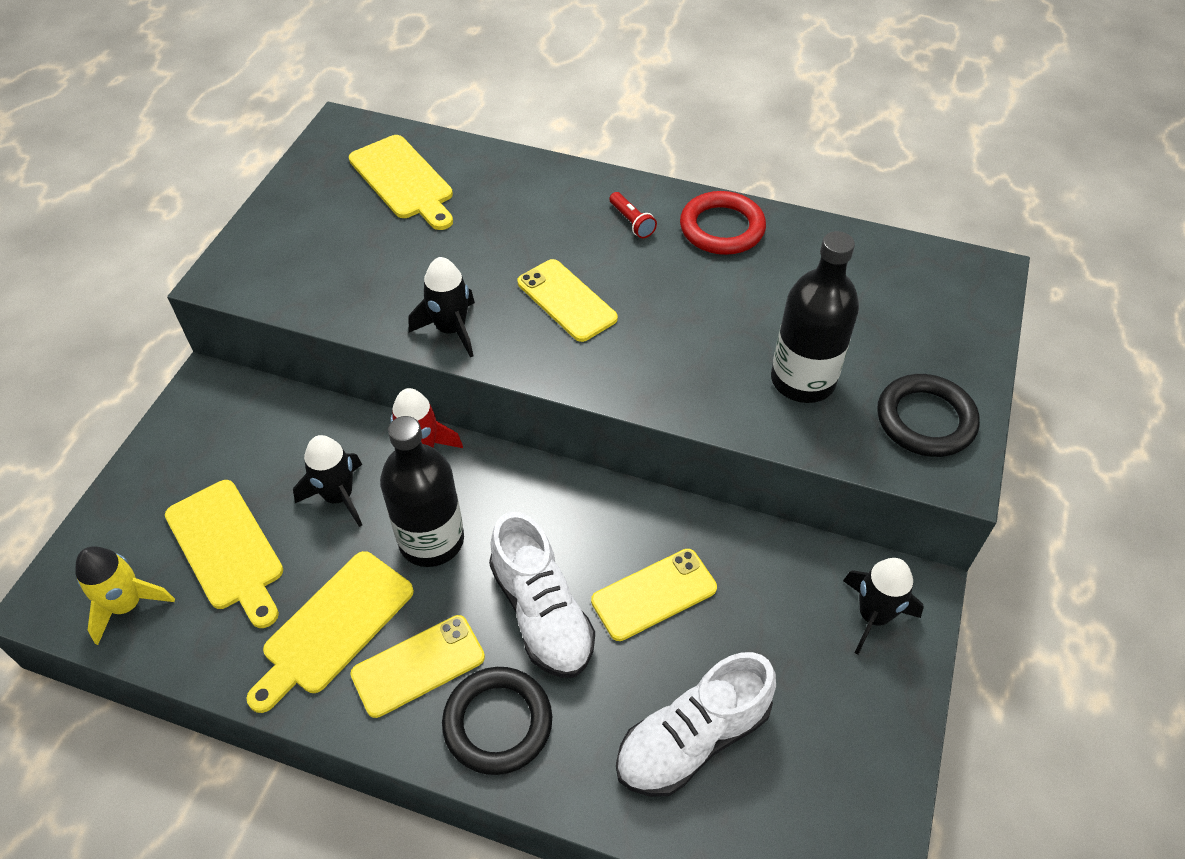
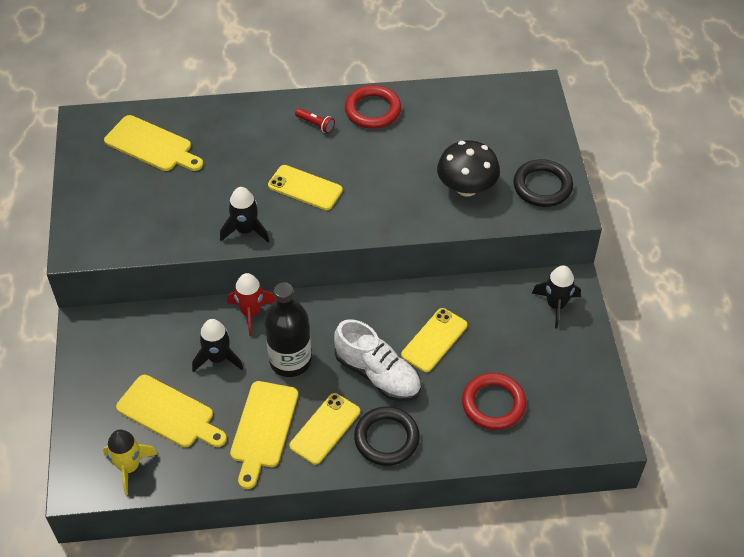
camera: 25 degrees left, 0 degrees up
(692, 739) = (493, 404): white shoe -> red ring
(802, 380) = (466, 187): black bottle -> black mushroom

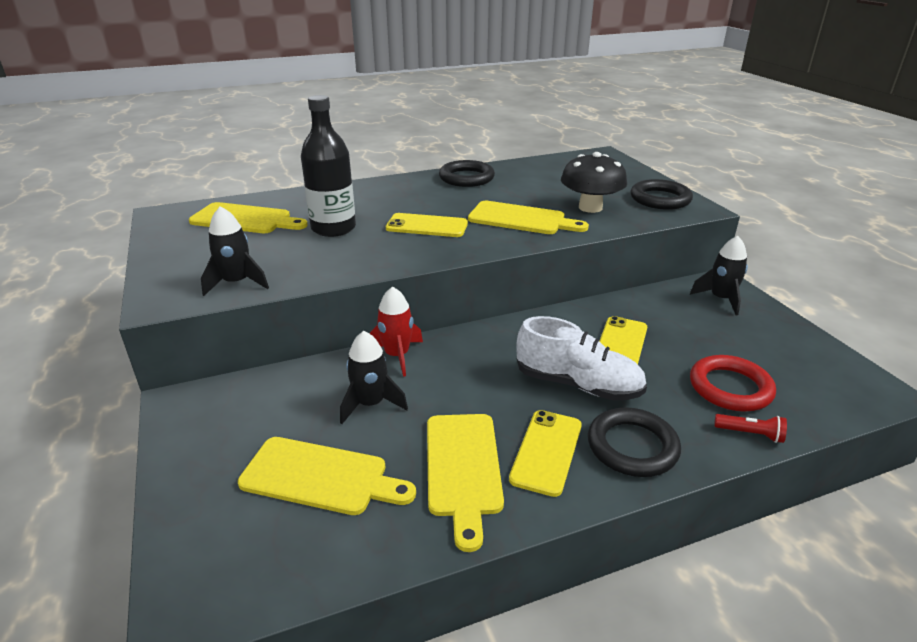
camera: 15 degrees left, 20 degrees down
(129, 467) = (273, 562): yellow rocket -> none
(246, 230) = (375, 260): black rocket -> black rocket (237, 283)
(290, 361) = (465, 390): black bottle -> black bottle (333, 228)
(315, 124) = (416, 190): red flashlight -> red flashlight (750, 434)
(373, 110) = (466, 178): red ring -> black ring
(393, 194) = (521, 219): none -> yellow cutting board

